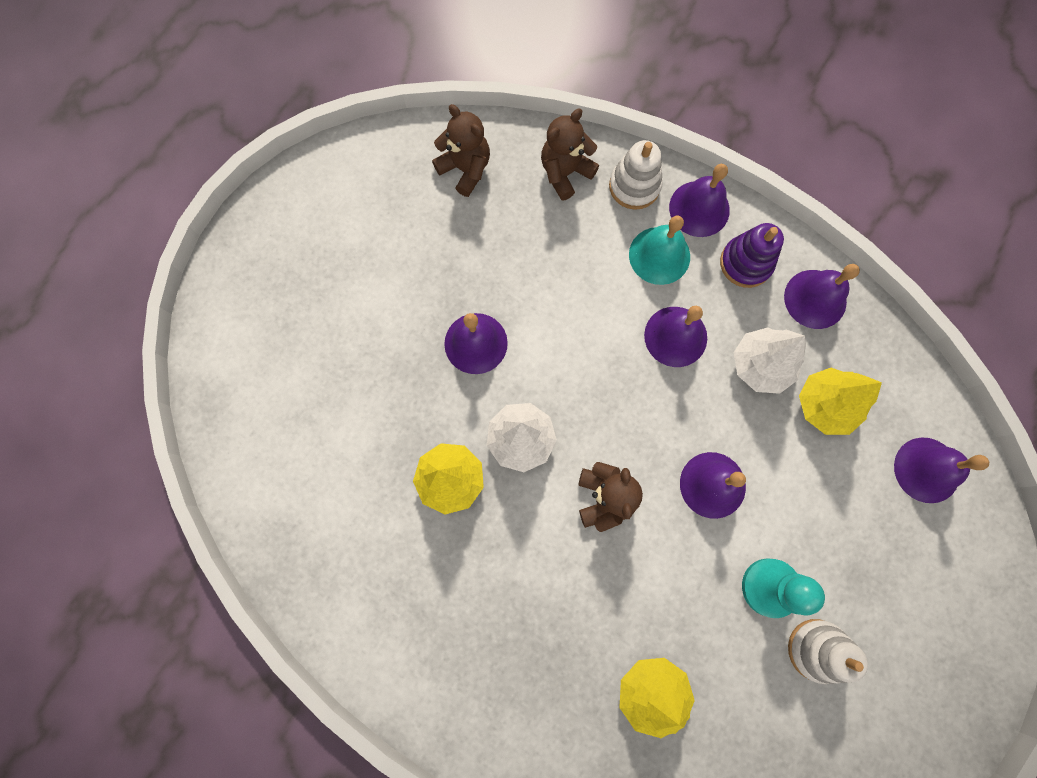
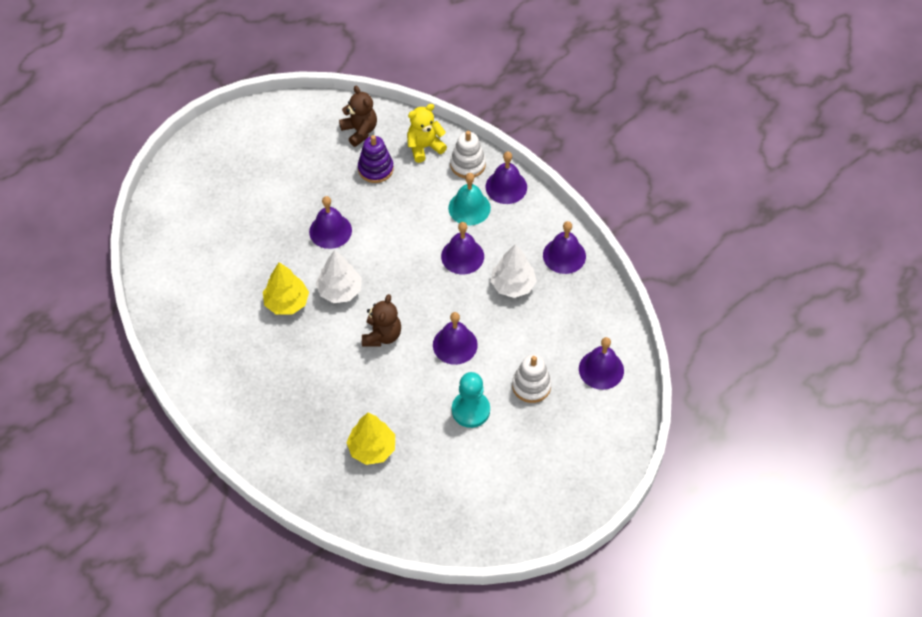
camera: 15 degrees right, 20 degrees down
(565, 173) = (424, 147): brown teddy bear -> yellow teddy bear
(746, 263) = (525, 225): purple stacking toy -> purple stacking toy (375, 169)
(817, 649) = (488, 451): white stacking toy -> white stacking toy (531, 386)
(825, 405) = (547, 317): yellow tree -> none

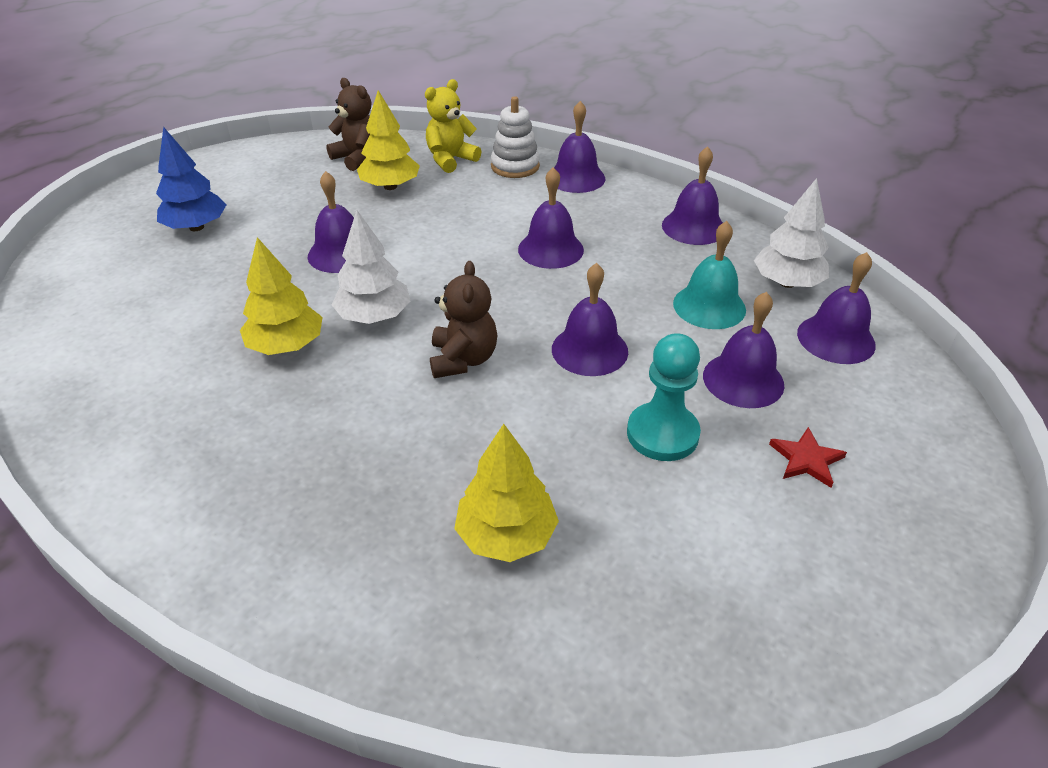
camera: 15 degrees left, 15 degrees down
(244, 185) = (196, 227): none -> blue tree
(375, 169) = (390, 186): purple stacking toy -> yellow tree
(469, 208) = (536, 202): turquoise bell -> turquoise bell (709, 306)
(513, 285) = (640, 267): white tree -> white tree (787, 283)
(531, 386) = (743, 380): white stacking toy -> purple bell
(537, 443) = (806, 459): none -> red star

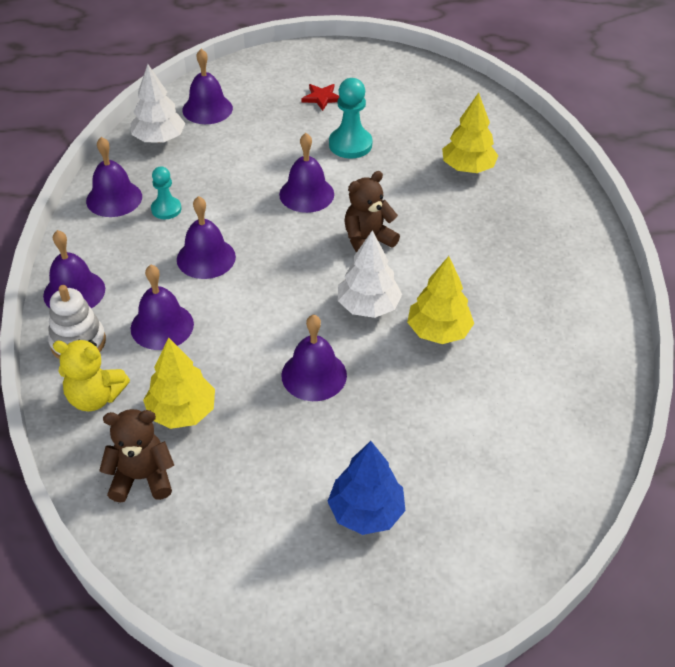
camera: 125 degrees left, 5 degrees up
(357, 158) = (142, 478): brown teddy bear -> brown teddy bear turned 75 degrees clockwise
(648, 250) = (166, 209): none -> turquoise pawn
(709, 306) = (215, 162): turquoise bell -> none
(743, 380) = (278, 131): purple bell -> purple bell (162, 326)

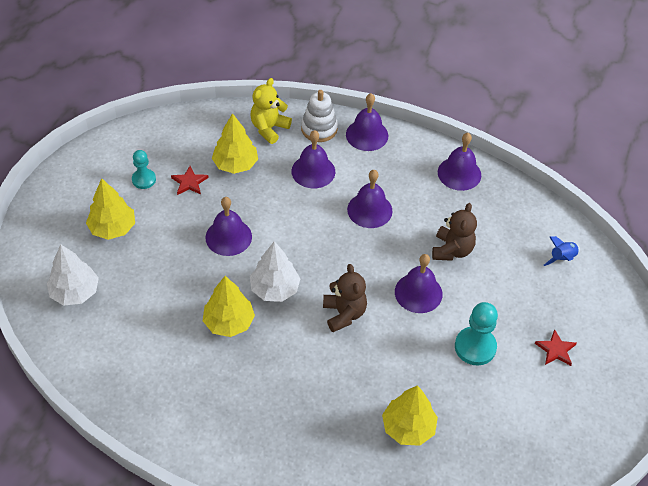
camera: 110 degrees right, 5 degrees up
(142, 478) = (198, 136): brown teddy bear -> brown teddy bear (452, 250)
(159, 139) = (527, 216): white tree -> white tree (75, 292)
(166, 209) = (434, 200): turquoise pawn -> turquoise pawn (144, 179)
(207, 109) = (562, 258): purple bell -> blue rocket
(238, 453) = (189, 182): none -> red star
(366, 512) = (113, 228): blue tree -> yellow tree

